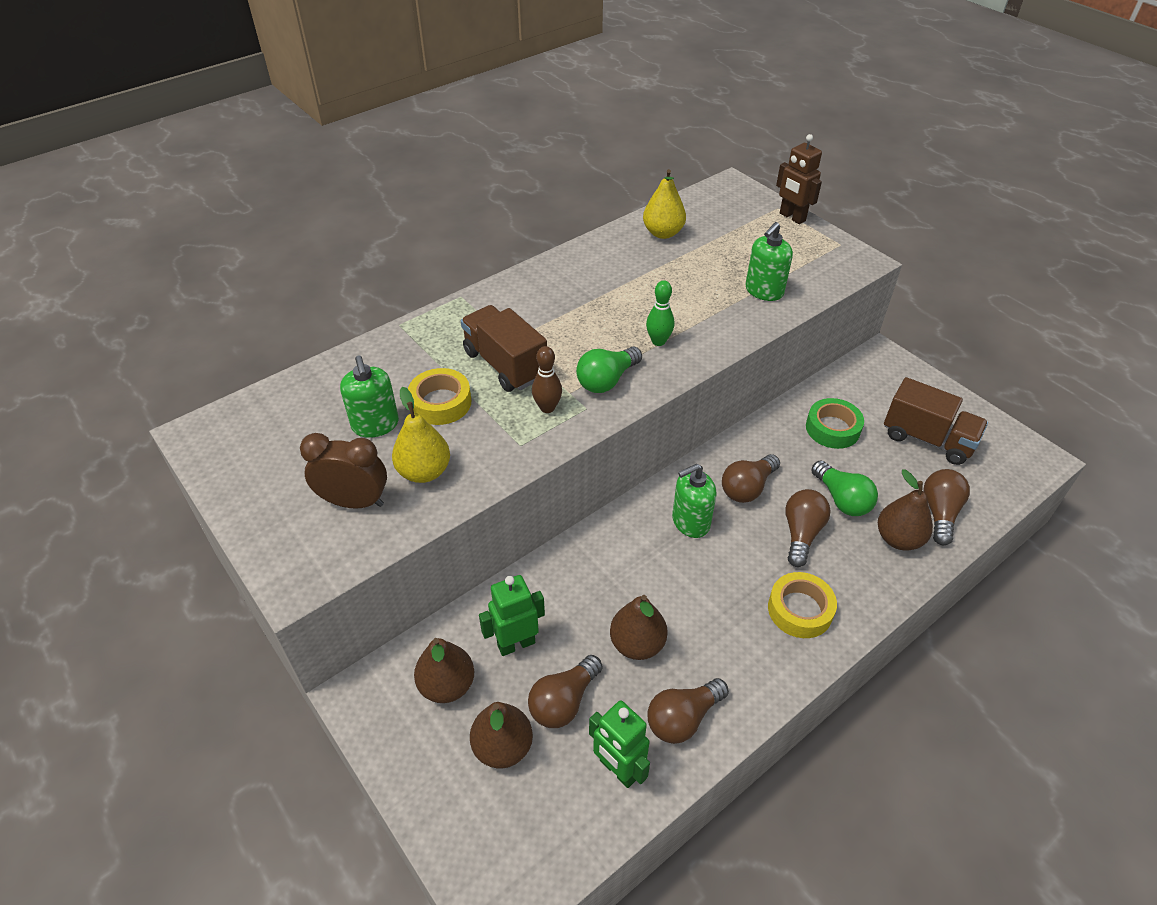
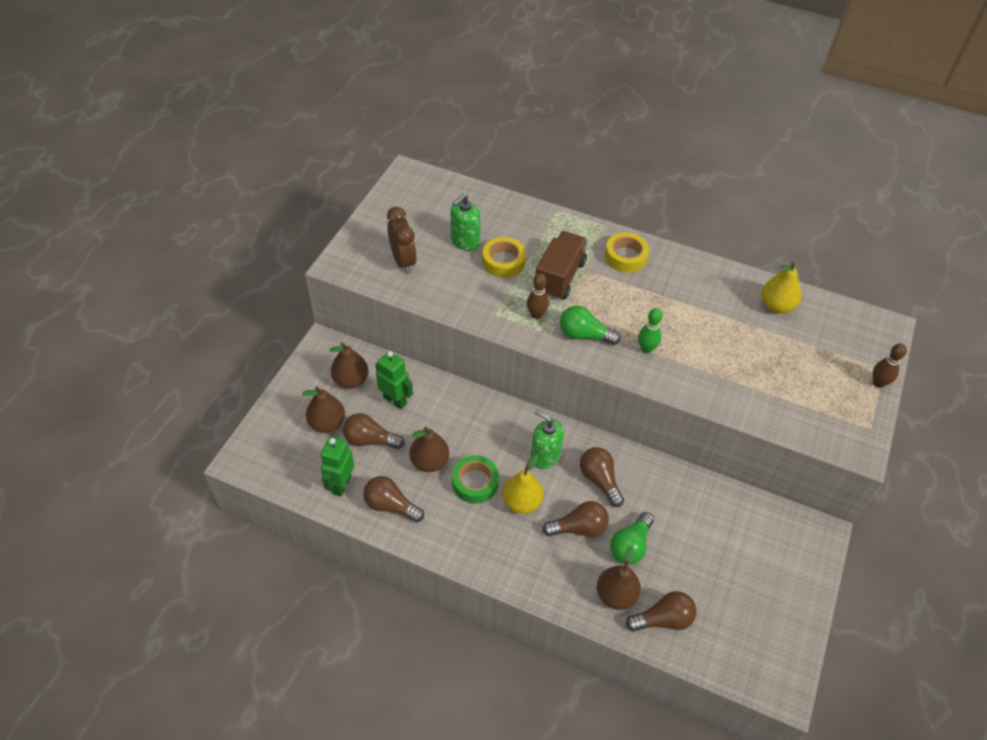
camera: 60 degrees right, 5 degrees up
(424, 472) = (444, 280): yellow pear -> yellow pear (522, 502)
(747, 488) = (600, 480): brown light bulb -> brown light bulb turned 45 degrees clockwise
(764, 291) = (758, 394): green soap dispenser -> none
(792, 217) = (878, 383): brown robot -> brown bowling pin
(800, 610) = (510, 547): yellow tape -> yellow tape (625, 257)
(832, 428) = (702, 519): green tape -> green tape (475, 482)
(927, 439) = (742, 592): brown truck -> none

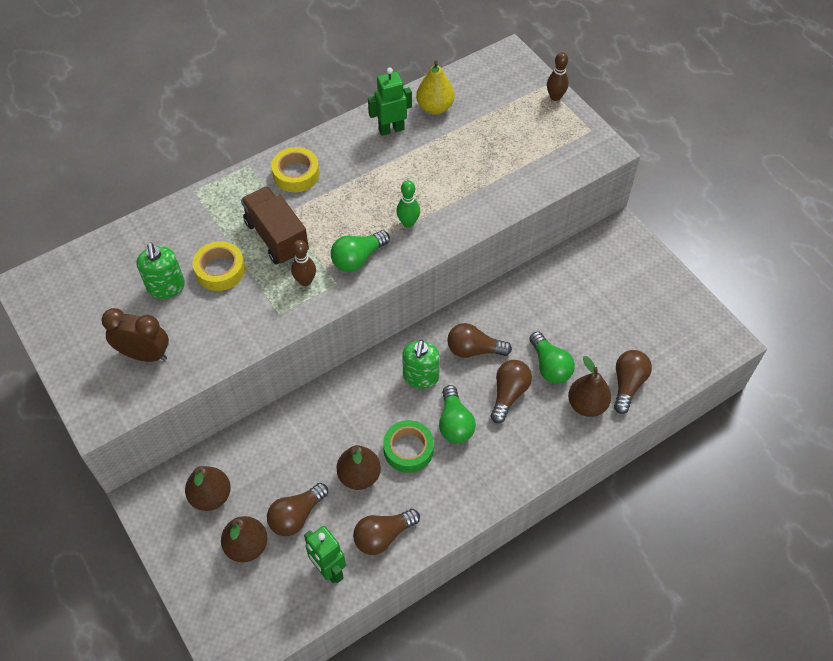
camera: 55 degrees left, 5 degrees up
(395, 400) = (267, 468): green robot -> green robot (391, 129)
(522, 502) = (454, 423): yellow pear -> green light bulb
(545, 456) = (421, 377): green soap dispenser -> green soap dispenser turned 60 degrees counterclockwise

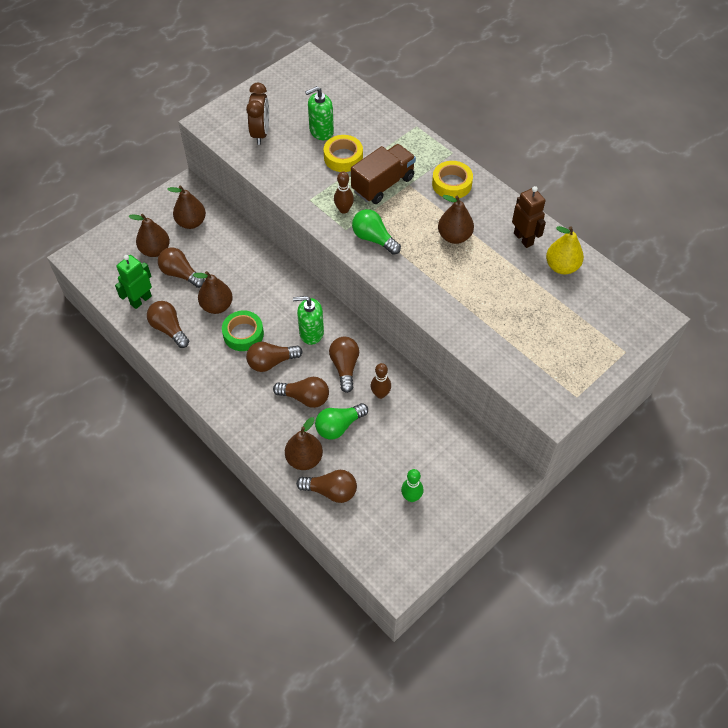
camera: 80 degrees right, 0 degrees up
(373, 185) = (454, 236): none -> brown pear
(391, 129) = (523, 239): green robot -> brown robot
(408, 223) = (420, 266): green bowling pin -> green bowling pin (411, 497)
(454, 423) = (271, 362): green light bulb -> brown light bulb
(555, 97) = (612, 361): brown bowling pin -> brown bowling pin (380, 394)

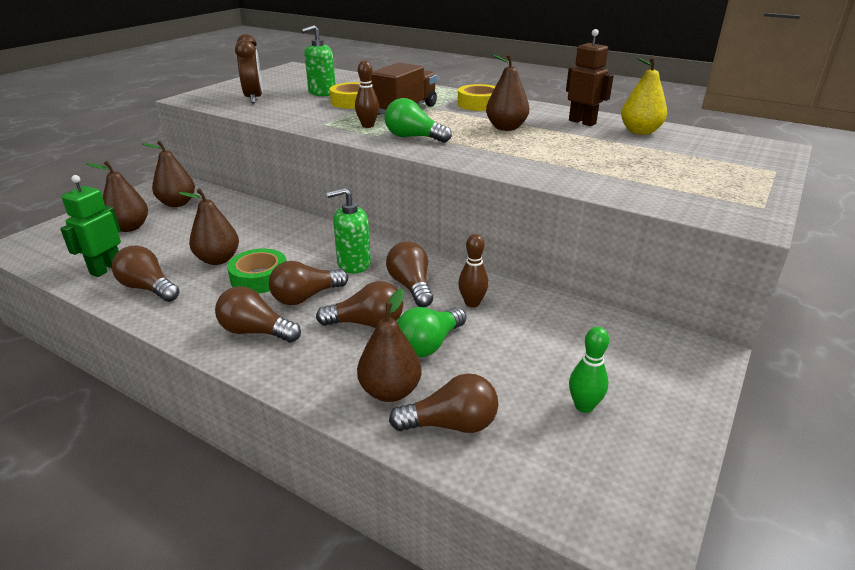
camera: 15 degrees left, 25 degrees down
(180, 274) = (165, 241): brown light bulb -> brown light bulb (256, 331)

